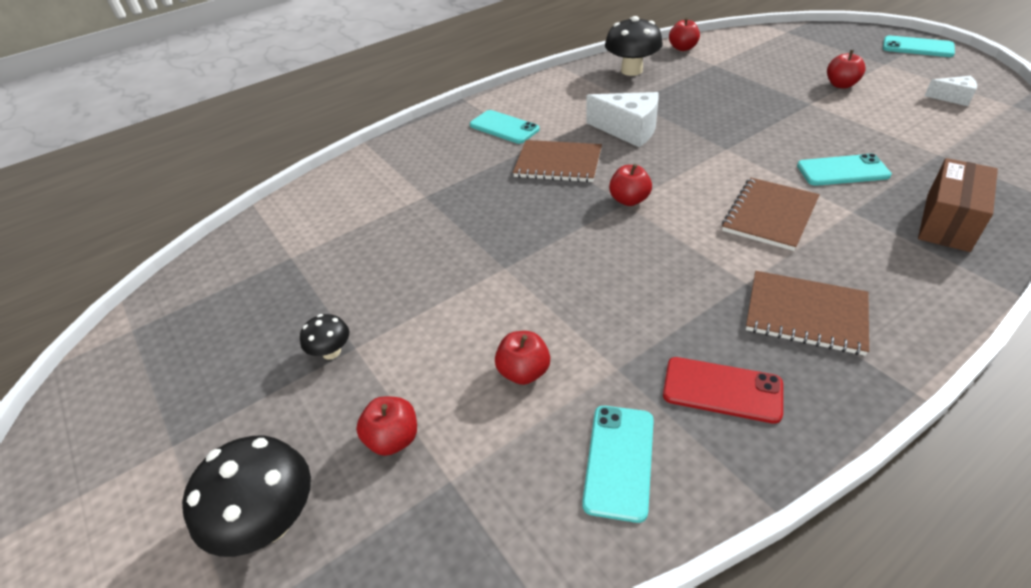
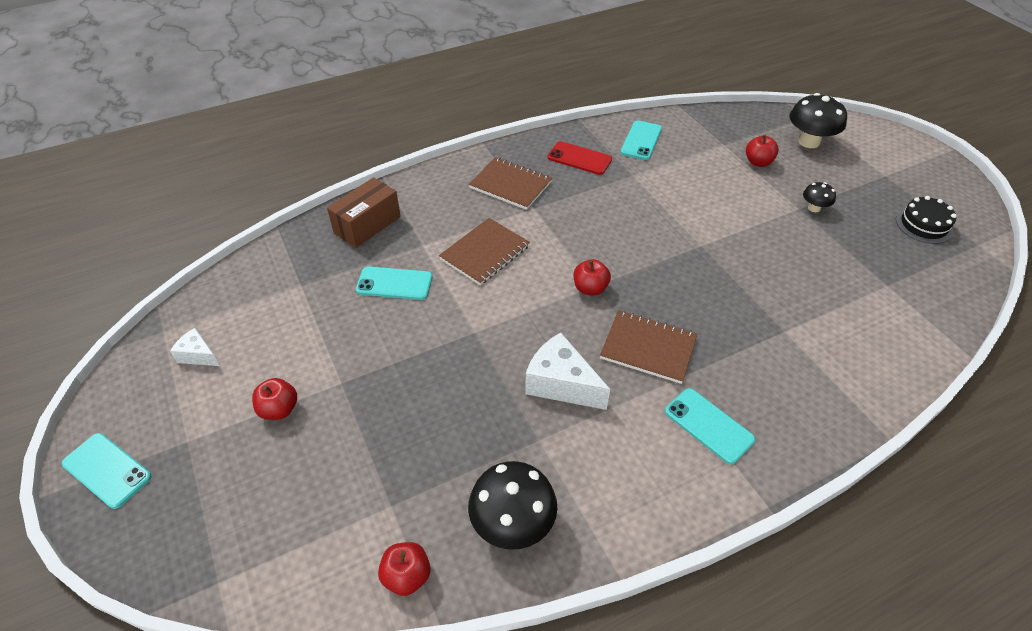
camera: 175 degrees left, 5 degrees up
(183, 349) = (924, 225): none -> black cake
(524, 372) = (687, 181): red apple -> none

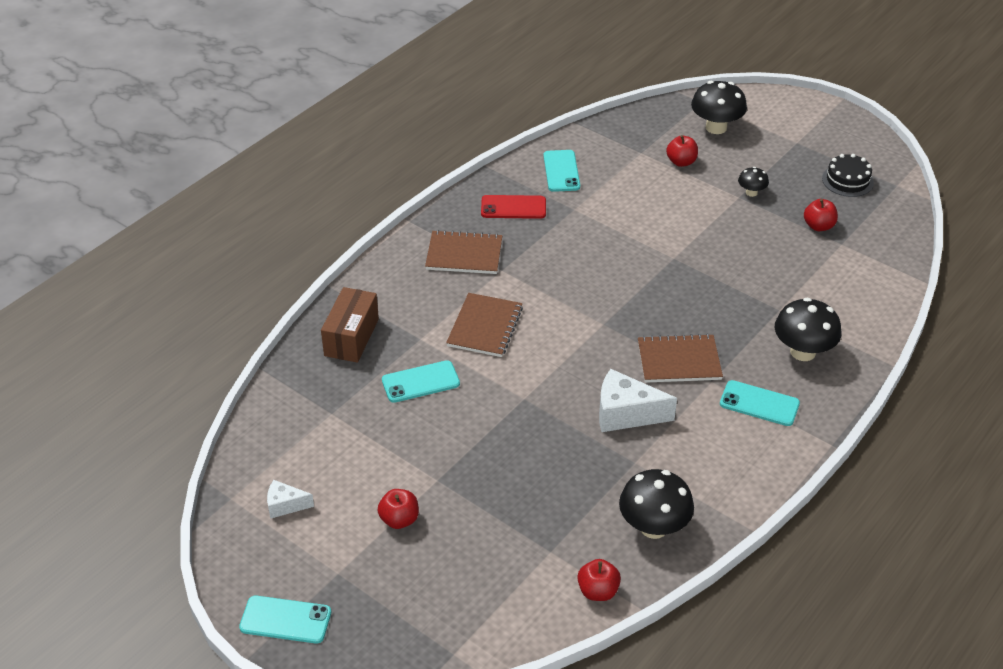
camera: 25 degrees left, 5 degrees down
(590, 288) = (600, 327): red apple -> red apple (818, 226)
(788, 385) = (803, 352): none -> black mushroom

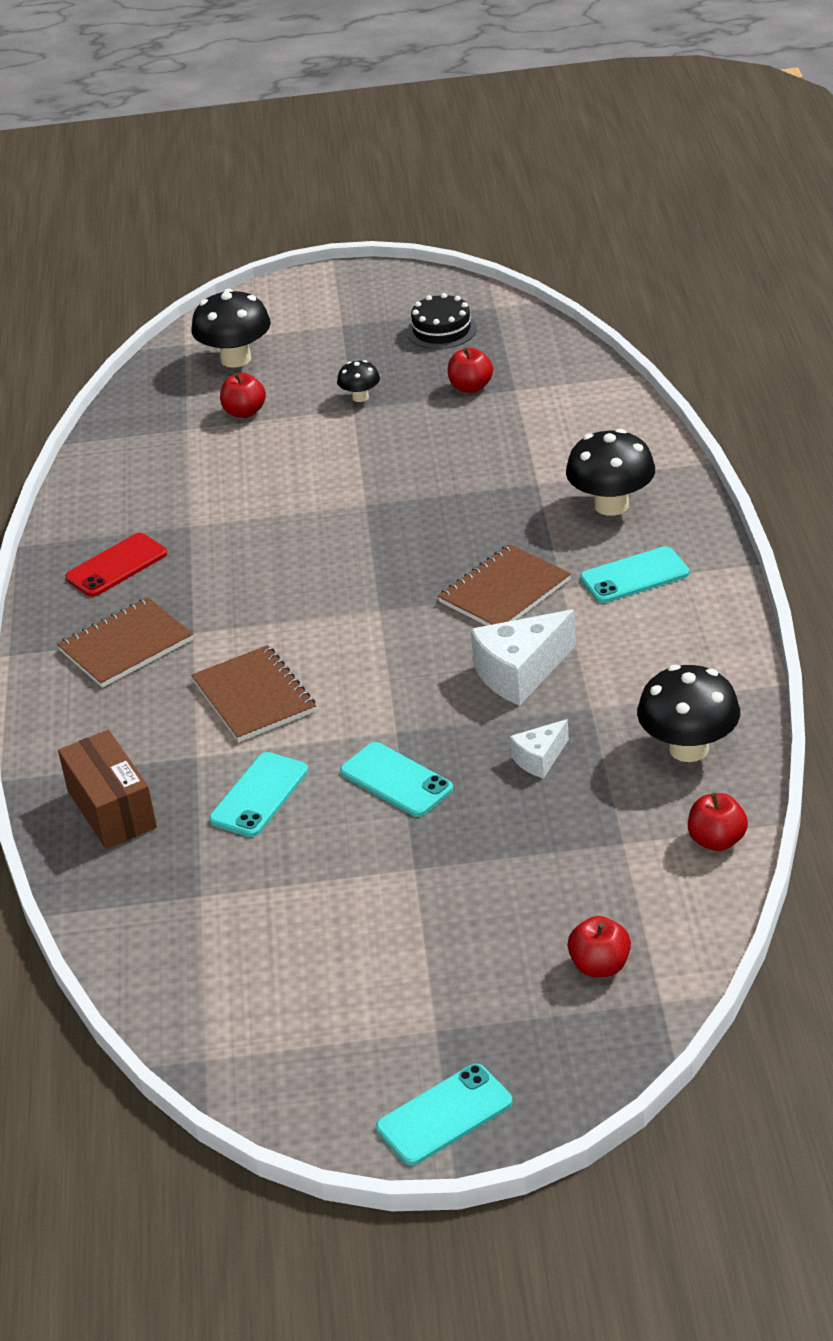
camera: 40 degrees left, 5 degrees down
(285, 505) = (280, 1017): white cheese -> white cheese (539, 759)
(399, 519) = (428, 933): red apple -> red apple (600, 966)
(561, 171) = (121, 498): turquoise phone -> turquoise phone (396, 780)

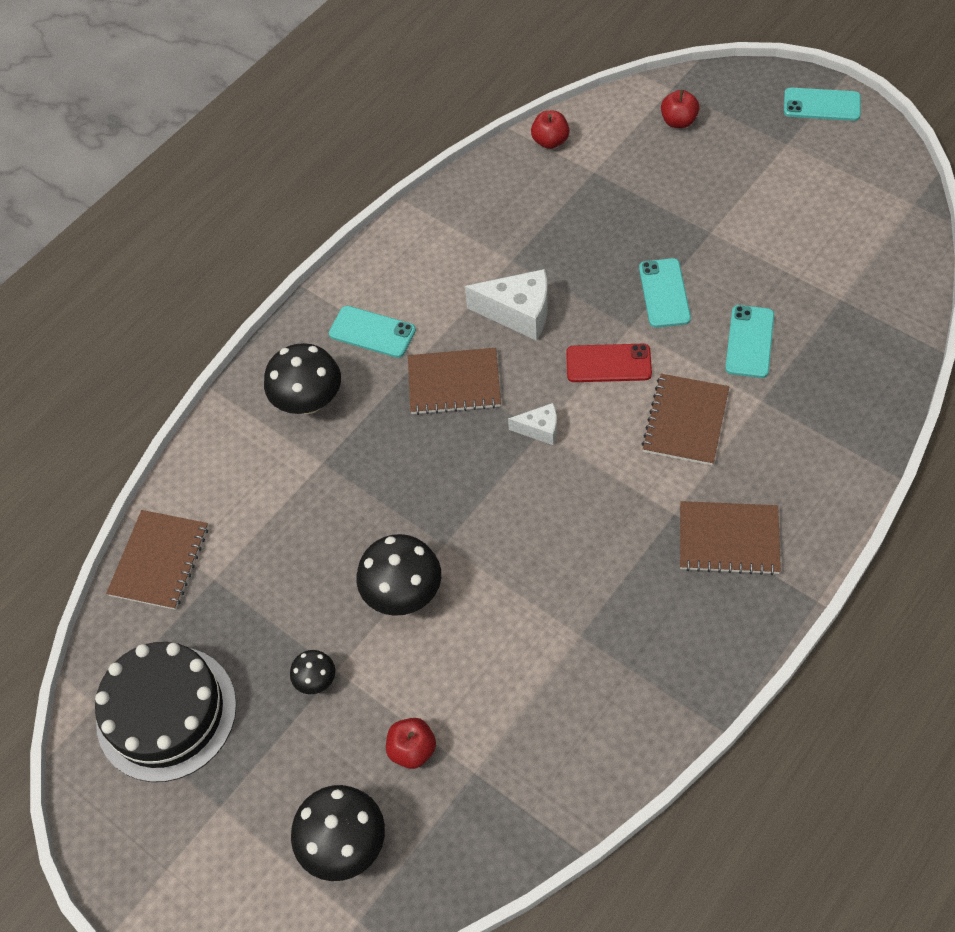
camera: 135 degrees left, 20 degrees up
(111, 809) = (846, 398): brown box -> none
(116, 566) = (669, 635): red phone -> red phone (608, 363)
(259, 795) = (749, 342): turquoise phone -> turquoise phone turned 60 degrees counterclockwise
(441, 330) = (166, 713): black cake -> black cake, size x1.82
(471, 387) = (235, 612): red apple -> none
(539, 759) = (575, 249): white cheese -> white cheese (539, 429)
(570, 373) = (159, 561): none -> brown notebook
(688, 748) = (497, 198): black mushroom -> black mushroom (403, 593)

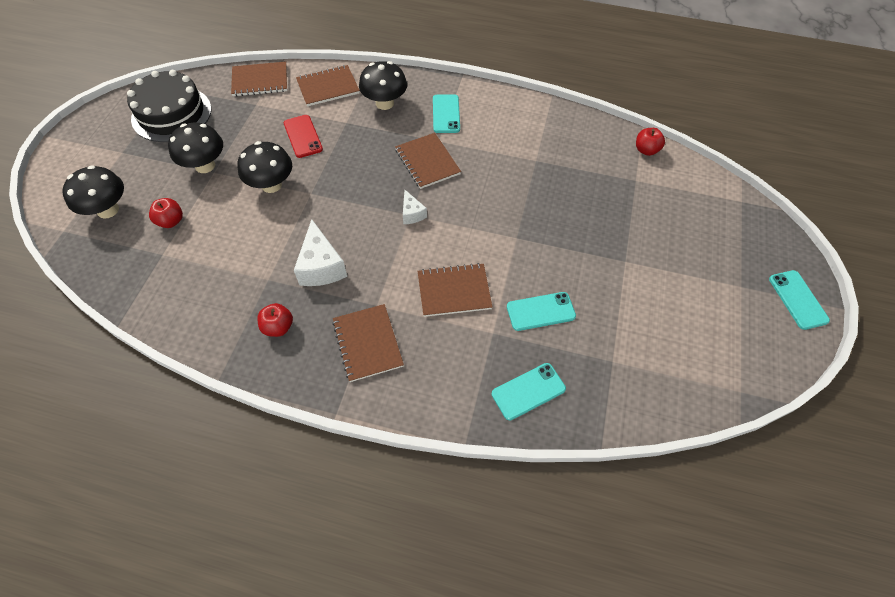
camera: 60 degrees right, 0 degrees up
(231, 467) = (328, 87): none -> brown notebook
(316, 680) = (205, 165): black mushroom -> black mushroom, size x1.90
(518, 313) = (496, 176): white cheese -> white cheese (321, 266)
(608, 363) = (480, 234): red phone -> red phone (303, 136)
(664, 293) = (555, 249): turquoise phone -> turquoise phone (528, 391)
(678, 121) = (714, 214): red apple -> red apple (278, 327)

